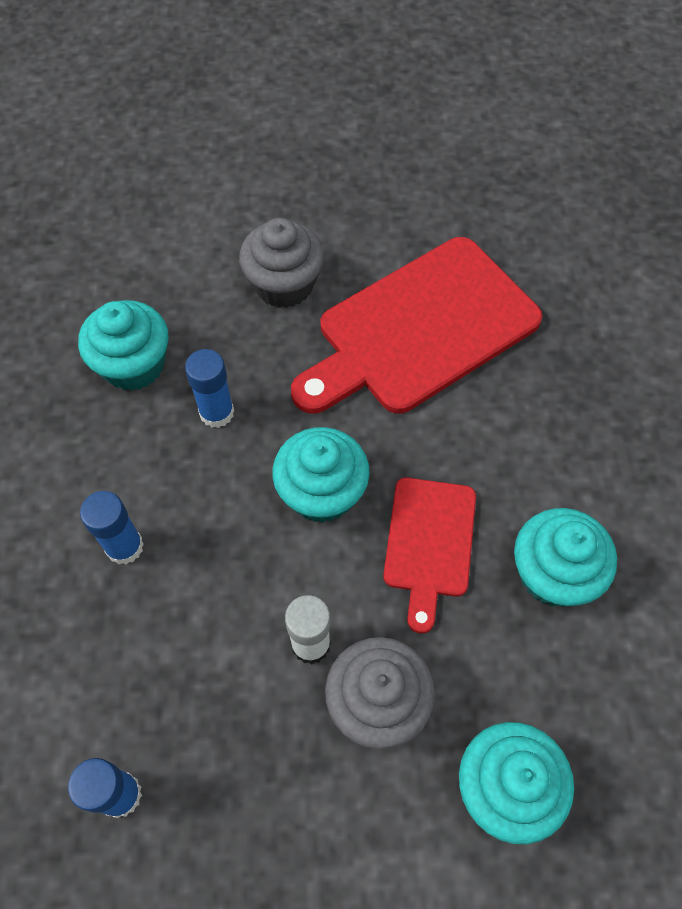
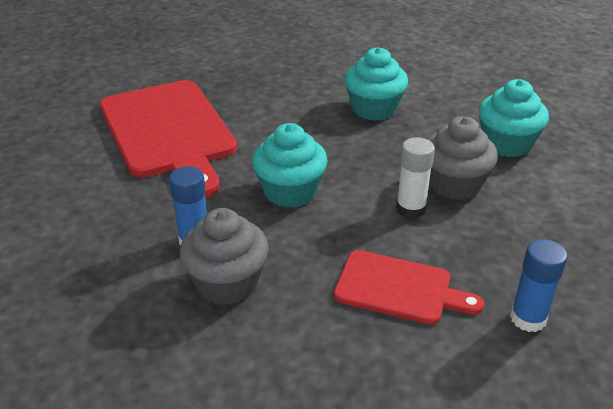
camera: 80 degrees left, 25 degrees down
(124, 547) = (309, 306): blue glue stick -> none
(133, 365) = (115, 291): turquoise cupcake -> none
(284, 284) = (83, 191): grey cupcake -> grey cupcake (227, 283)
(429, 543) = (343, 150): red cutting board -> red cutting board (399, 288)

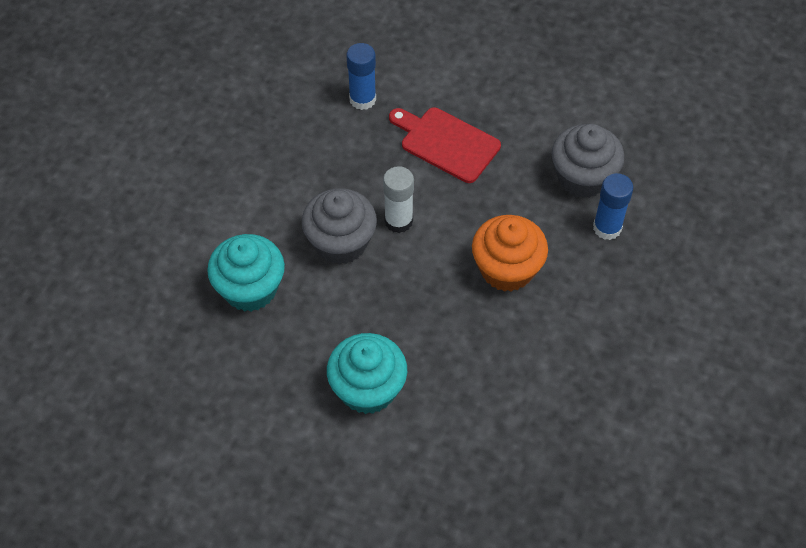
camera: 165 degrees left, 20 degrees up
(169, 132) = (627, 401): red cutting board -> none
(290, 192) = (507, 269): turquoise cupcake -> orange cupcake

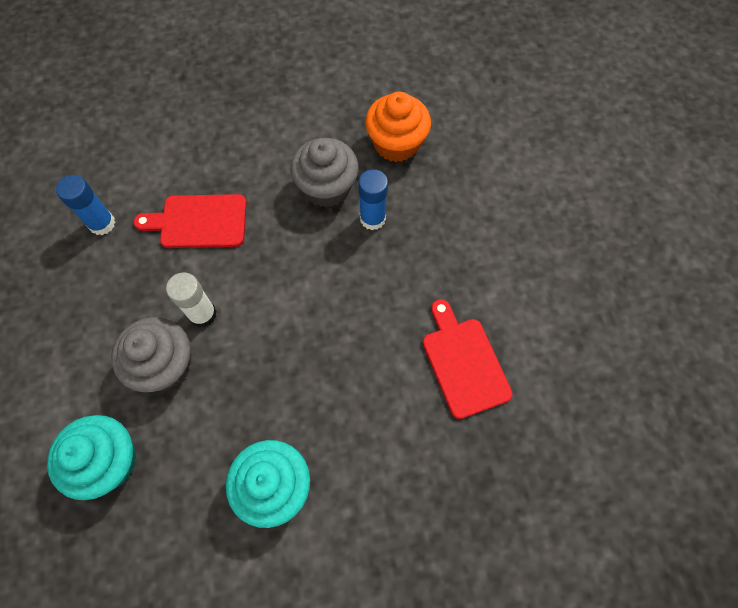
camera: 35 degrees left, 10 degrees up
(507, 269) = (319, 301): orange cupcake -> orange cupcake (396, 144)
(602, 396) = (463, 363): none -> red cutting board

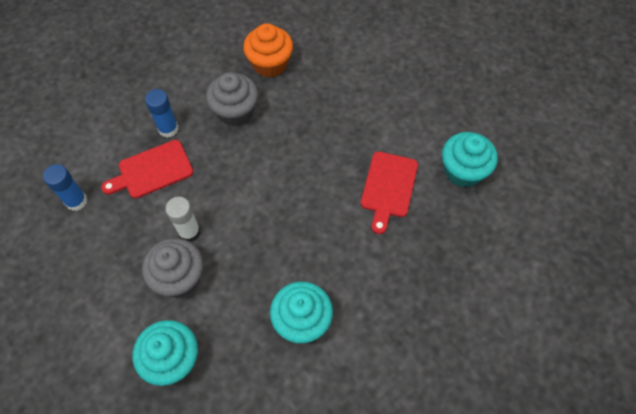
camera: 25 degrees left, 5 degrees down
(372, 218) = (279, 120): blue glue stick -> blue glue stick (168, 129)
(463, 363) = (388, 187): red cutting board -> red cutting board turned 120 degrees counterclockwise
(571, 382) = (463, 171): none -> turquoise cupcake

